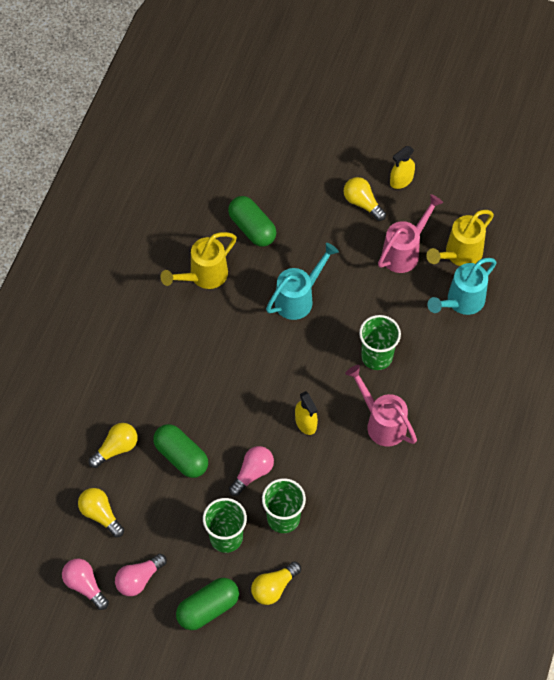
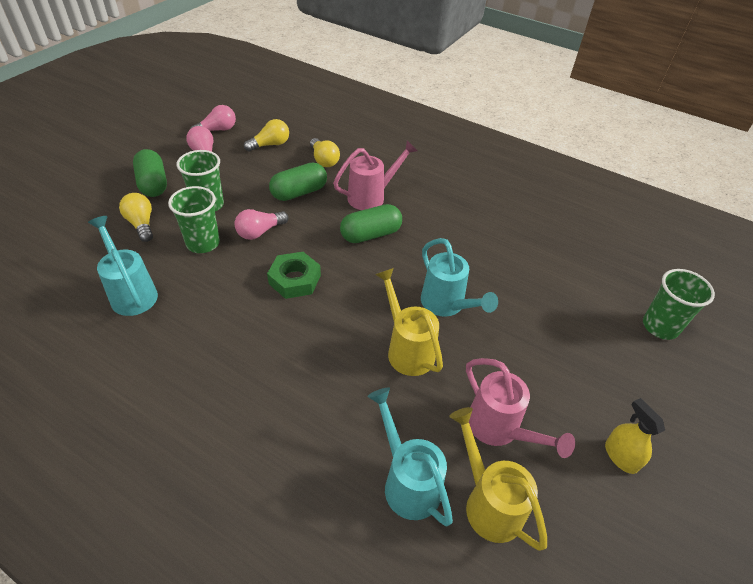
camera: 100 degrees right, 15 degrees down
(203, 276) = (486, 238): yellow watering can -> yellow watering can (407, 349)
(252, 228) = (543, 285): green capsule -> green capsule (371, 234)
(252, 473) = (260, 232): pink light bulb -> pink light bulb turned 90 degrees clockwise
(306, 423) = (295, 279): yellow spray bottle -> green nut
(362, 203) = (579, 398): yellow light bulb -> none
(362, 550) = (131, 293): none -> turquoise watering can
(377, 356) = (352, 360): green cup -> green cup (660, 326)
(382, 423) = (265, 344): pink watering can -> pink watering can (371, 197)

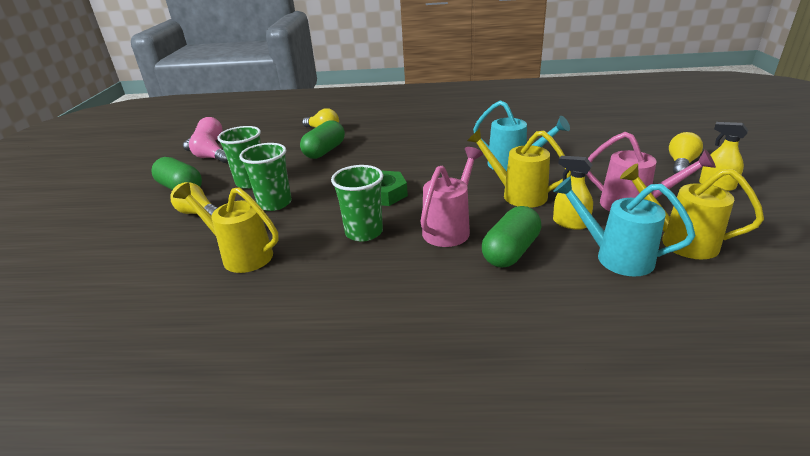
camera: 25 degrees left, 15 degrees down
(131, 293) = (241, 255): turquoise watering can -> yellow watering can
(260, 232) = (319, 180): pink light bulb -> none
(270, 145) = (266, 136): yellow light bulb -> yellow light bulb (681, 164)
(371, 197) = (385, 135): pink watering can -> pink watering can (449, 228)
(371, 234) = (411, 152): green capsule -> green capsule (511, 251)
(414, 415) = (570, 223): none -> yellow spray bottle
(660, 326) = (651, 126): green cup -> green cup (364, 232)

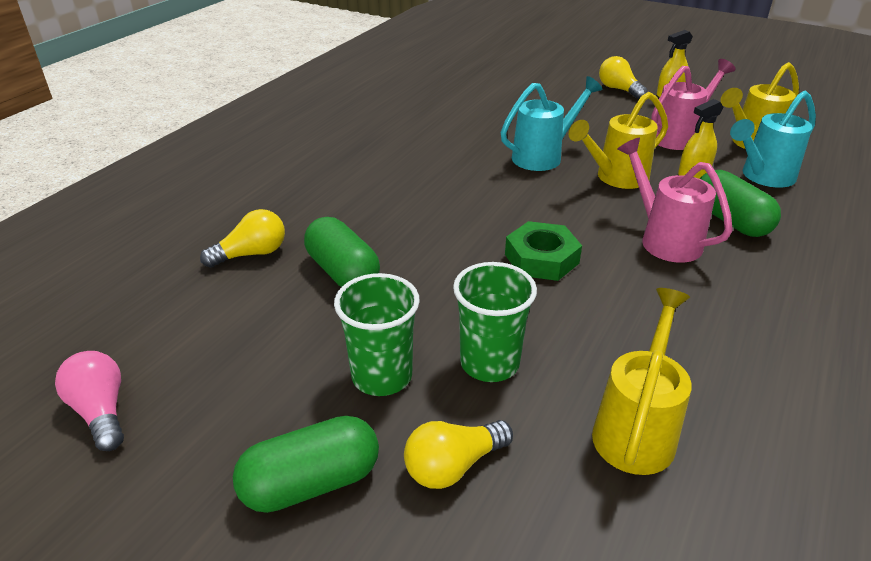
camera: 65 degrees left, 5 degrees up
(211, 158) = (202, 415): pink light bulb -> none
(241, 255) = (636, 429): yellow watering can -> yellow watering can turned 150 degrees clockwise
(364, 232) = (636, 300): green cup -> none

